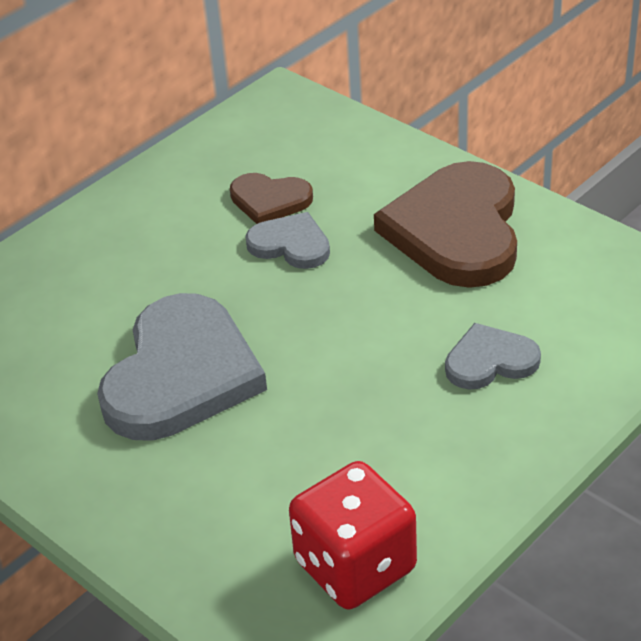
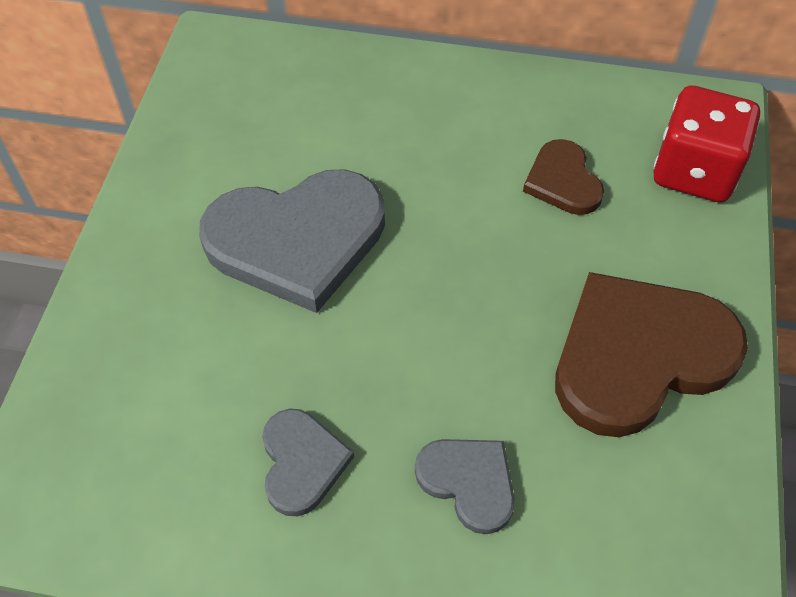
camera: 55 degrees right, 15 degrees up
(290, 245) = (515, 229): grey heart -> grey heart (302, 462)
(355, 566) = (140, 498): red dice -> red dice (694, 171)

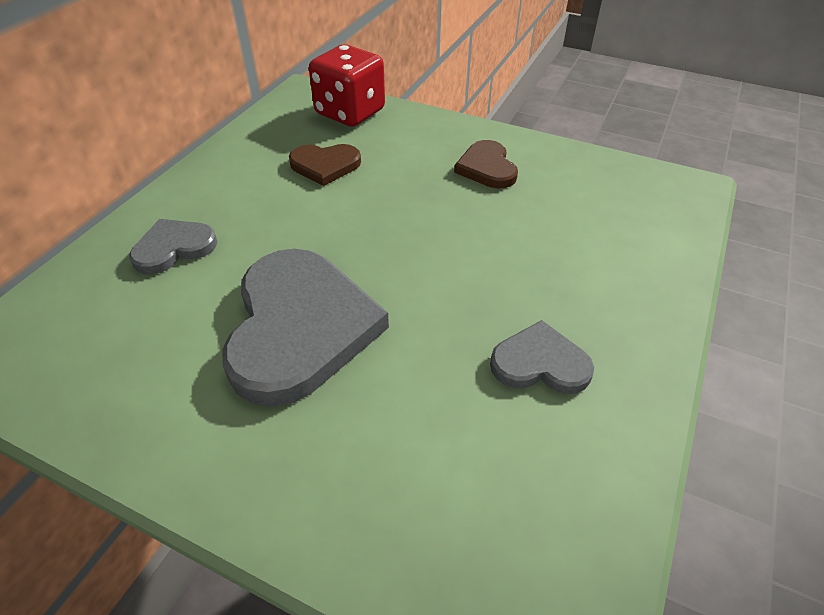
camera: 75 degrees left, 10 degrees down
(468, 482) = (571, 266): grey heart -> grey heart (174, 248)
(639, 355) = (487, 168): brown heart -> brown heart, size x0.51

